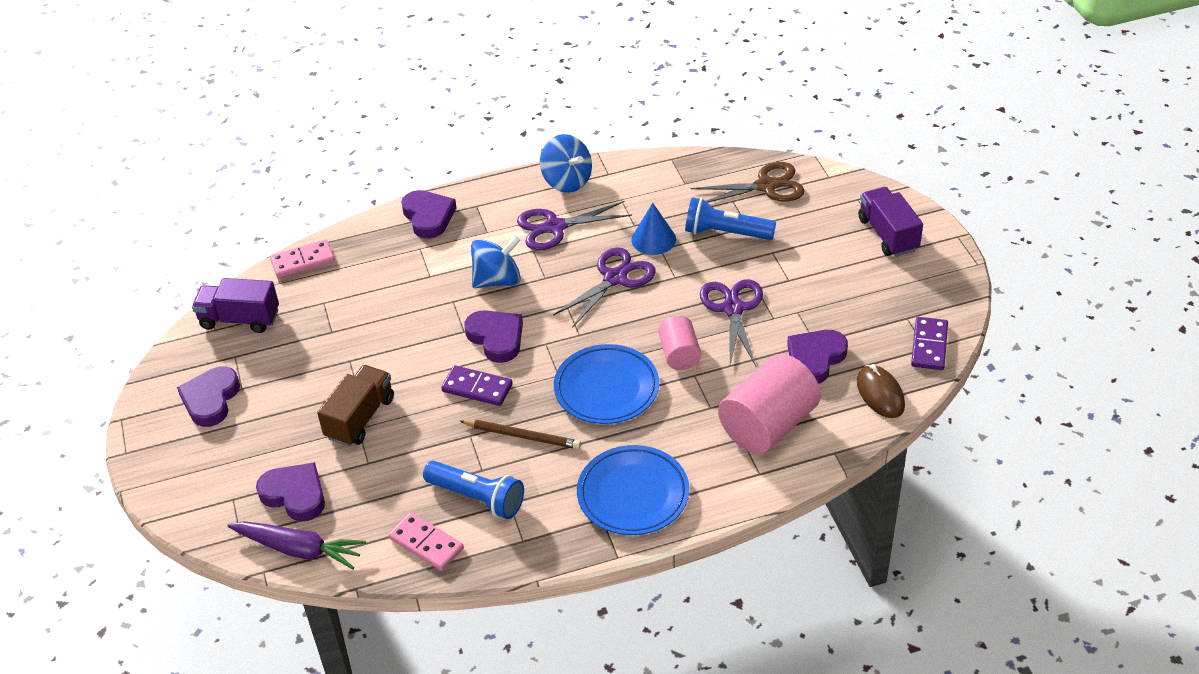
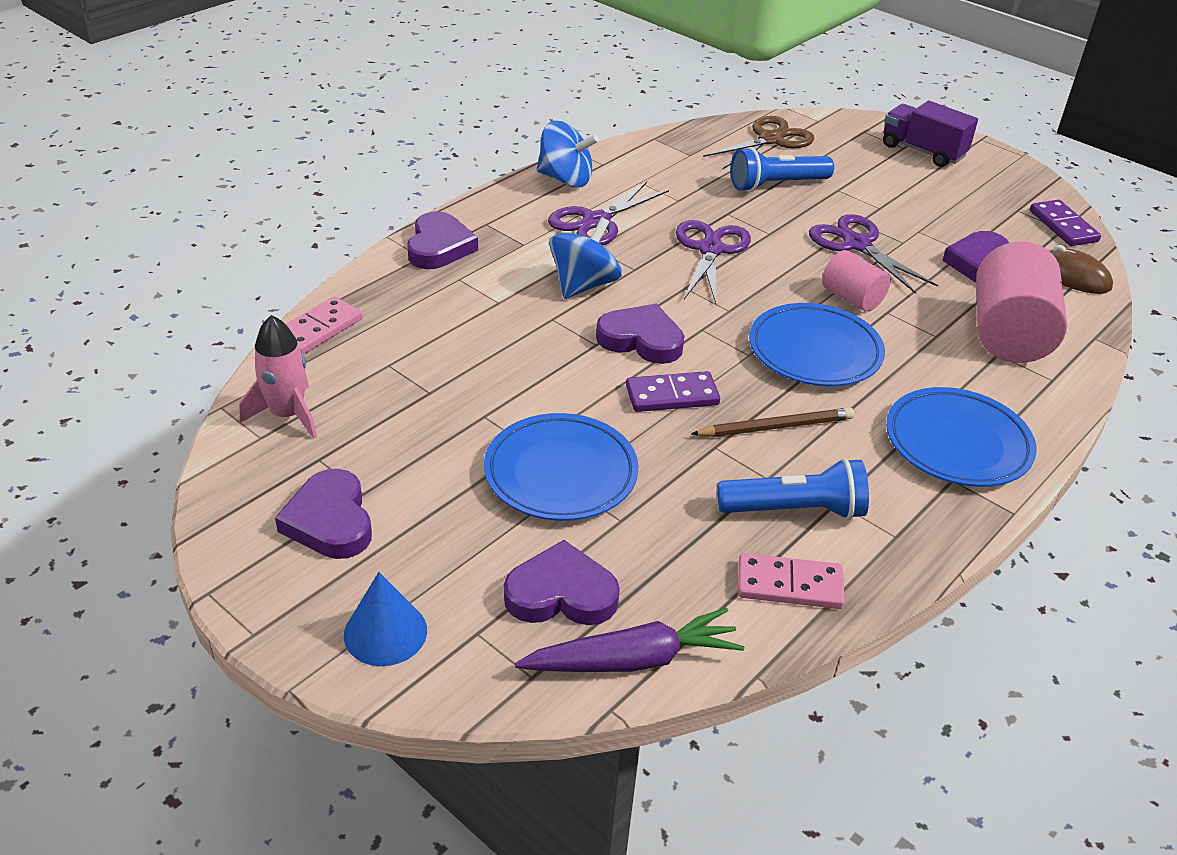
camera: 35 degrees left, 5 degrees down
(240, 319) = (287, 415): purple truck -> pink rocket
(360, 418) = (561, 473): brown truck -> blue plate
(428, 217) = (439, 247): purple heart -> purple heart turned 60 degrees clockwise
(653, 239) = (711, 207): blue cone -> blue cone (385, 632)

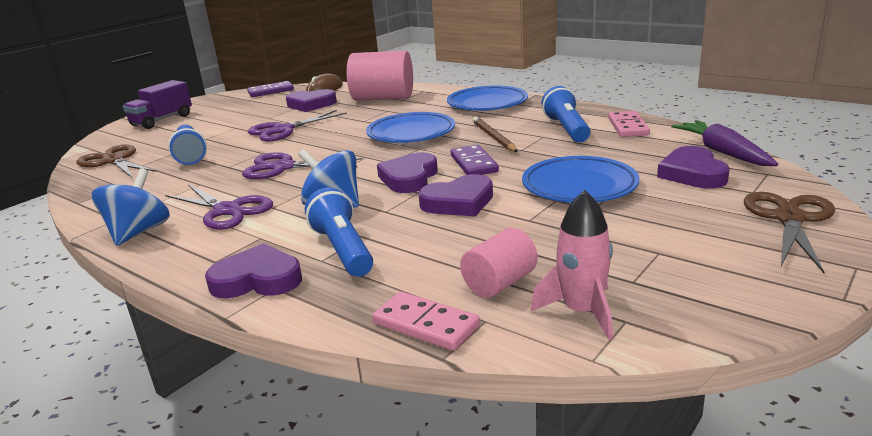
camera: 90 degrees left, 15 degrees down
(330, 521) = (704, 260): purple heart -> purple heart (459, 202)
(385, 632) = (789, 218): blue cone -> brown scissors
(474, 290) = (343, 249): none -> blue flashlight
(852, 298) = (349, 128): pink cylinder -> pink cylinder (499, 283)

